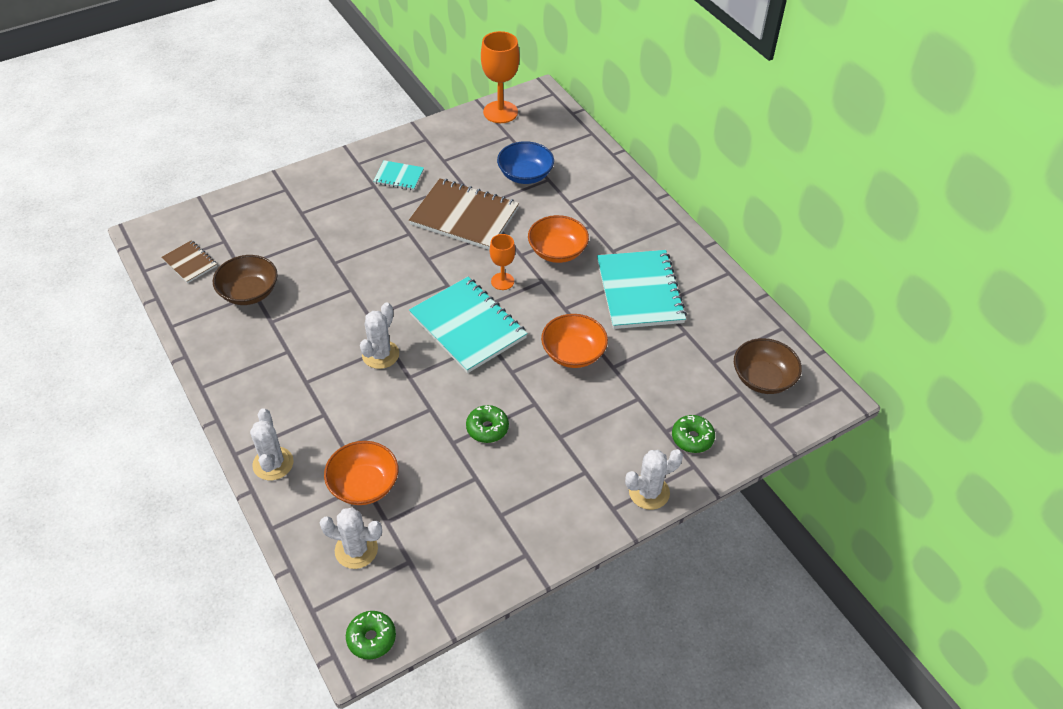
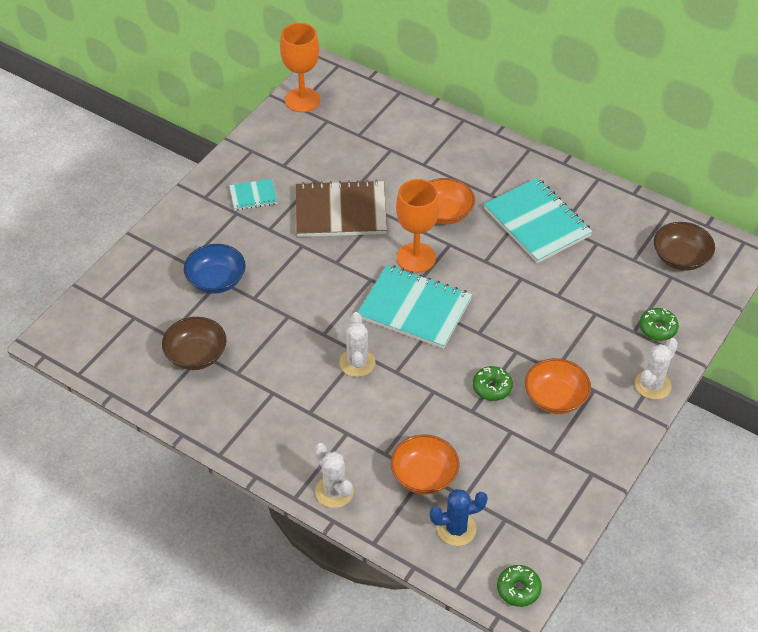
camera: 25 degrees left, 0 degrees up
(190, 263) = (117, 350): brown notebook -> none
(356, 550) = (456, 529): white cactus -> blue cactus
(502, 281) = (416, 258): orange goblet -> orange goblet, size x1.73
(525, 175) = (367, 153): blue bowl -> blue bowl (216, 280)
(573, 353) = (518, 297): orange bowl -> orange bowl (555, 398)

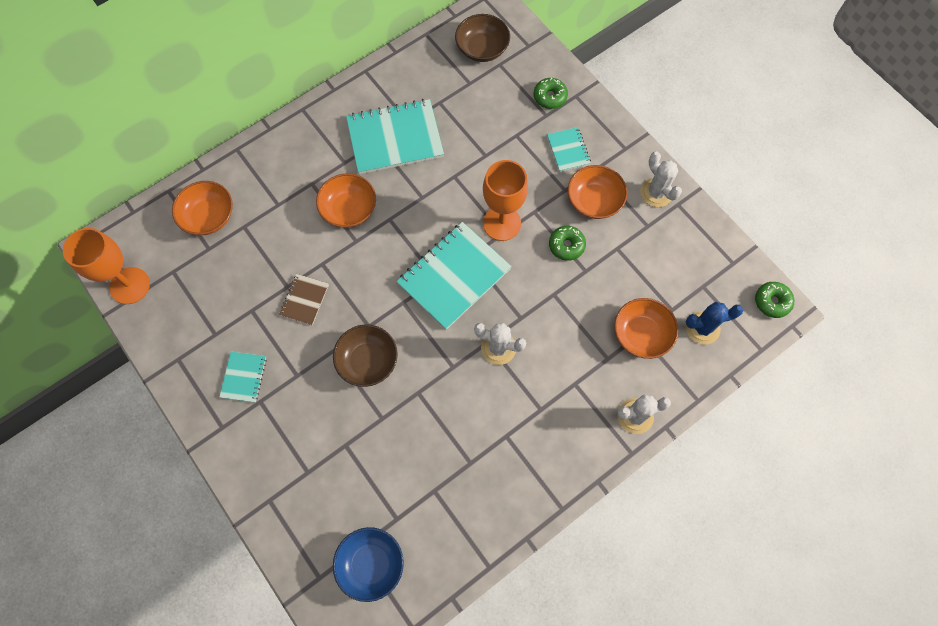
camera: 70 degrees left, 20 degrees up
(196, 355) = (433, 497): brown bowl -> brown bowl (368, 361)
(216, 280) = (343, 449): blue bowl -> blue bowl (371, 564)
(341, 211) = (304, 300): brown notebook -> brown notebook, size x0.49
(388, 125) = (209, 216): none -> orange bowl
(416, 258) = (393, 253): orange goblet -> orange goblet (502, 223)
(456, 529) = (702, 328): blue cactus -> blue cactus turned 75 degrees clockwise
(603, 361) = (568, 150): none -> turquoise notebook
(652, 385) = (606, 125): white cactus -> white cactus (656, 193)

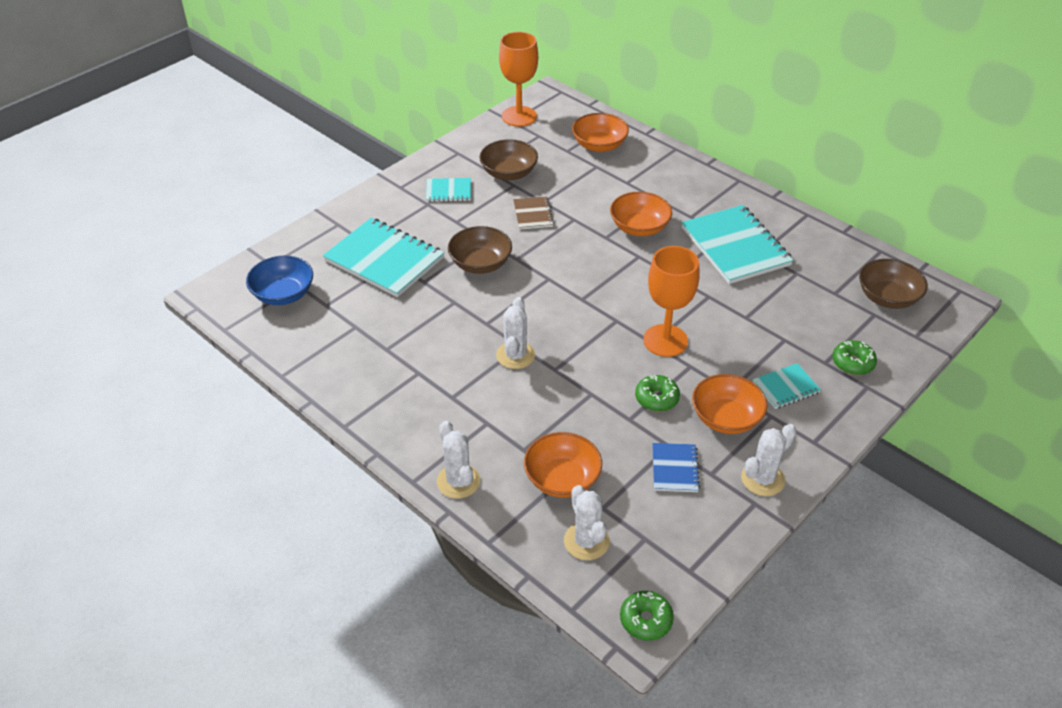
camera: 80 degrees right, 25 degrees down
(230, 312) = (509, 173): none -> brown bowl
(304, 300) = (533, 214): brown notebook -> brown notebook turned 75 degrees clockwise
(454, 276) = (588, 311): turquoise notebook -> turquoise notebook (384, 260)
(640, 250) = (674, 469): none -> blue notebook
(702, 328) = (586, 541): blue cactus -> white cactus

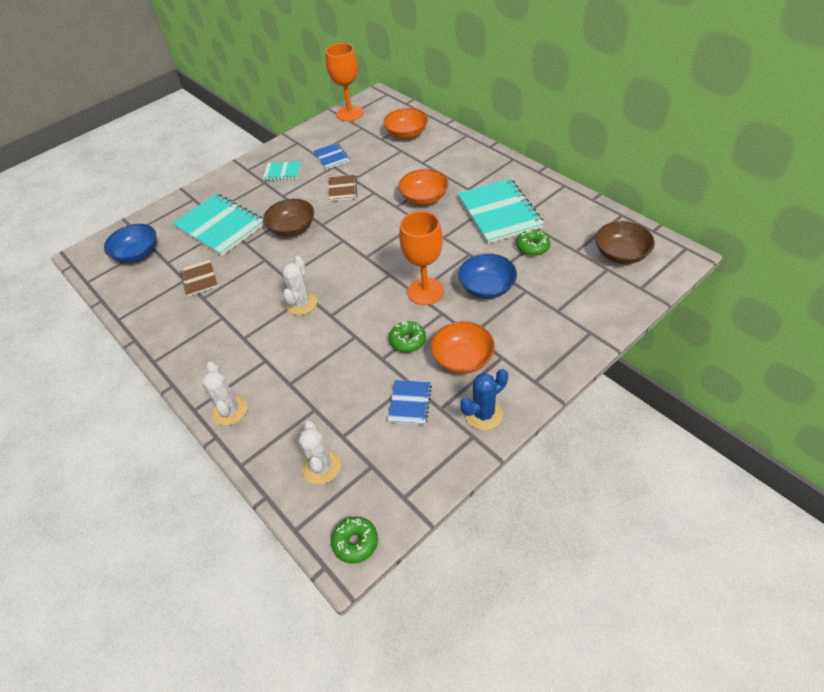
camera: 10 degrees right, 5 degrees up
(375, 325) = (199, 279): none -> brown notebook
(509, 173) = (332, 157): brown bowl -> blue notebook
(562, 479) = (314, 410): orange bowl -> none
(738, 336) = (487, 287): none -> blue bowl
(762, 479) = (483, 414): white cactus -> blue cactus
(786, 387) = (519, 332): turquoise notebook -> none
(852, 363) = (581, 311): green donut -> green donut (532, 247)

